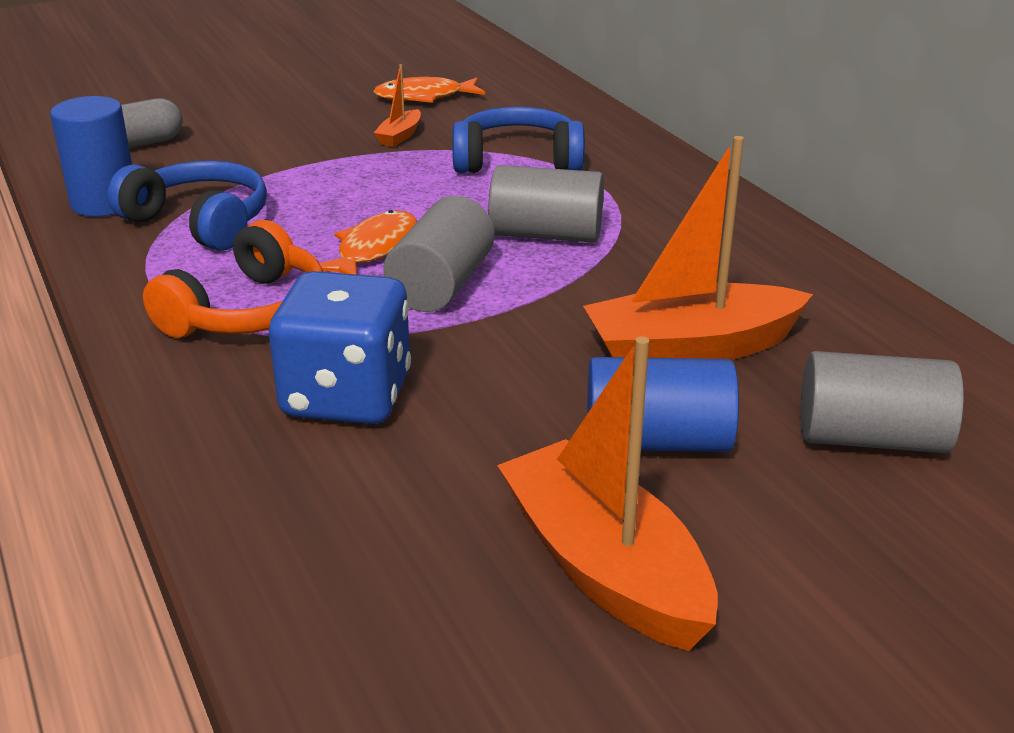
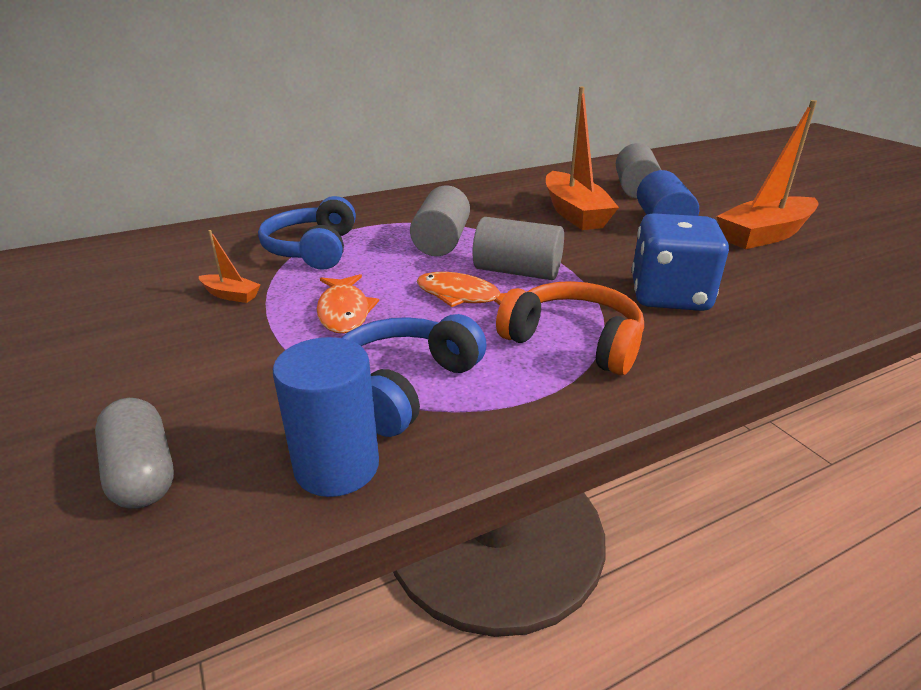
camera: 90 degrees left, 0 degrees up
(424, 97) = (134, 287): orange fish -> orange fish (344, 311)

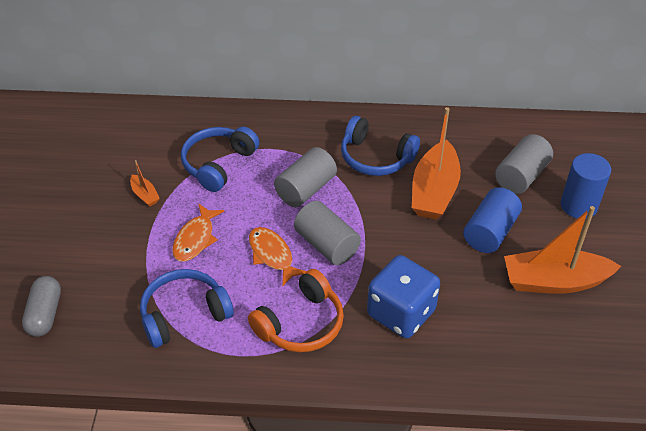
camera: 30 degrees right, 15 degrees up
(337, 466) = (121, 351): blue cylinder -> blue cylinder (578, 206)
(489, 207) = (375, 158): none -> blue headphones
(574, 341) = (301, 324): orange headphones -> orange headphones turned 75 degrees clockwise

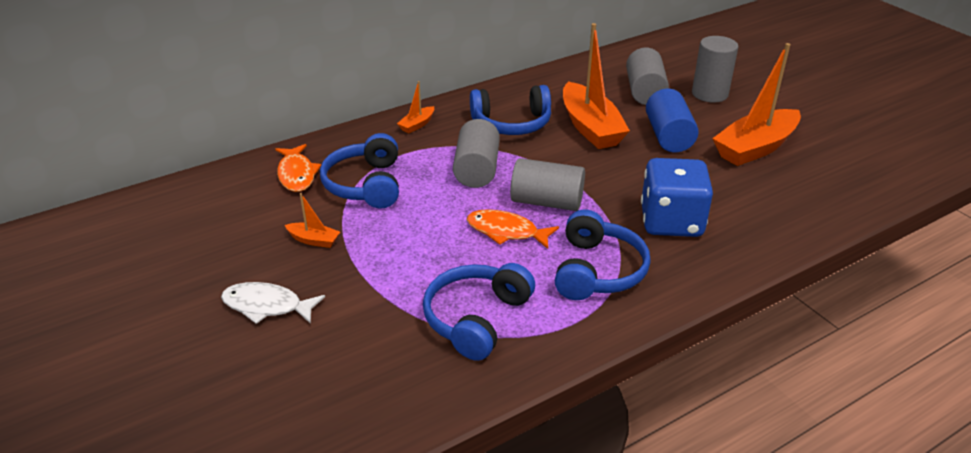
camera: 35 degrees left, 10 degrees down
(45, 314) = (316, 396): grey capsule -> none
(75, 232) = (267, 306): none -> white fish
(195, 239) = (413, 252): orange fish -> orange fish (297, 174)
(301, 324) = (598, 271): orange headphones -> blue headphones
(304, 125) = (417, 125): none -> orange boat
(578, 206) = (709, 94): blue cylinder -> grey cylinder

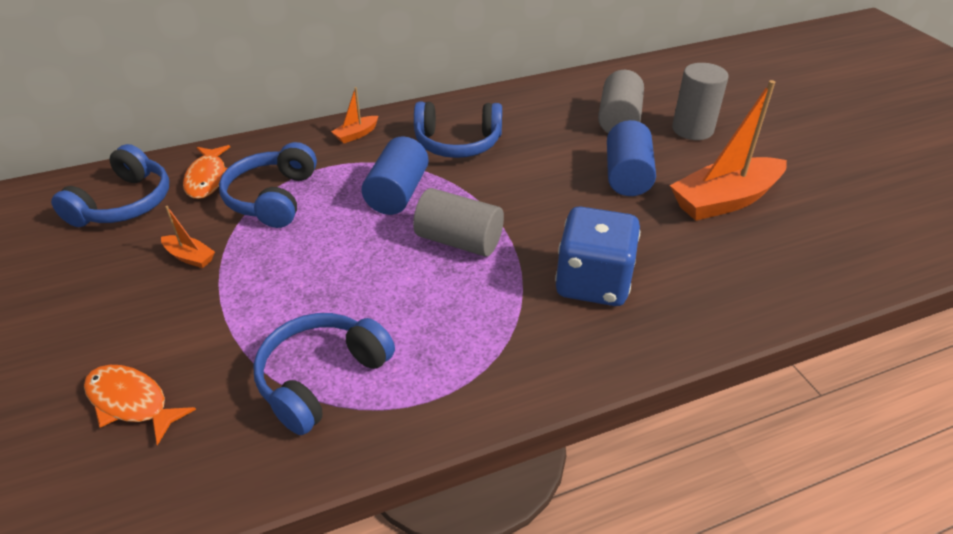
camera: 10 degrees right, 5 degrees up
(267, 306) = (104, 330): white fish -> none
(477, 170) = (397, 193): grey cylinder -> blue cylinder
(506, 231) = (399, 272): orange fish -> orange fish (131, 402)
(590, 127) = (542, 156): orange boat -> none
(598, 271) = (484, 335): blue headphones -> blue headphones (124, 204)

